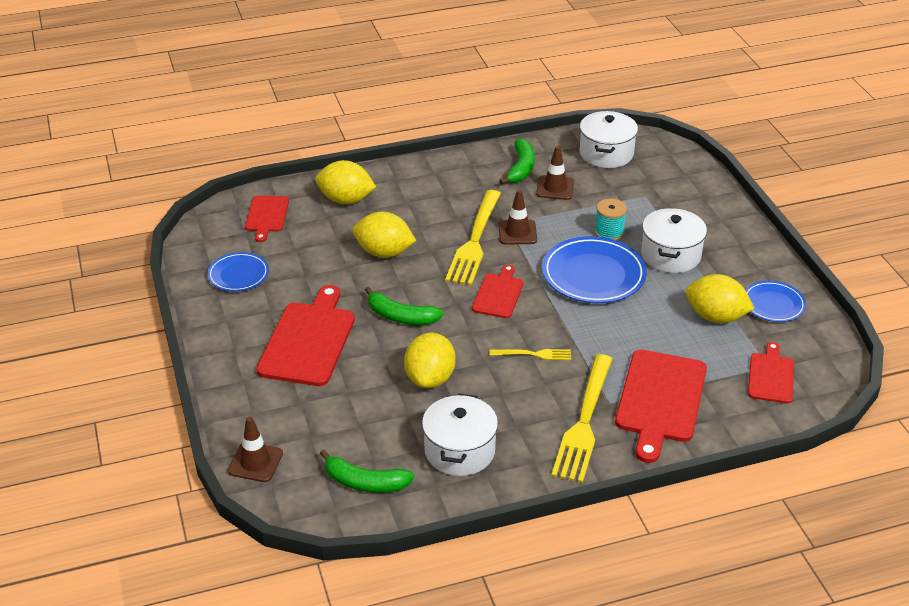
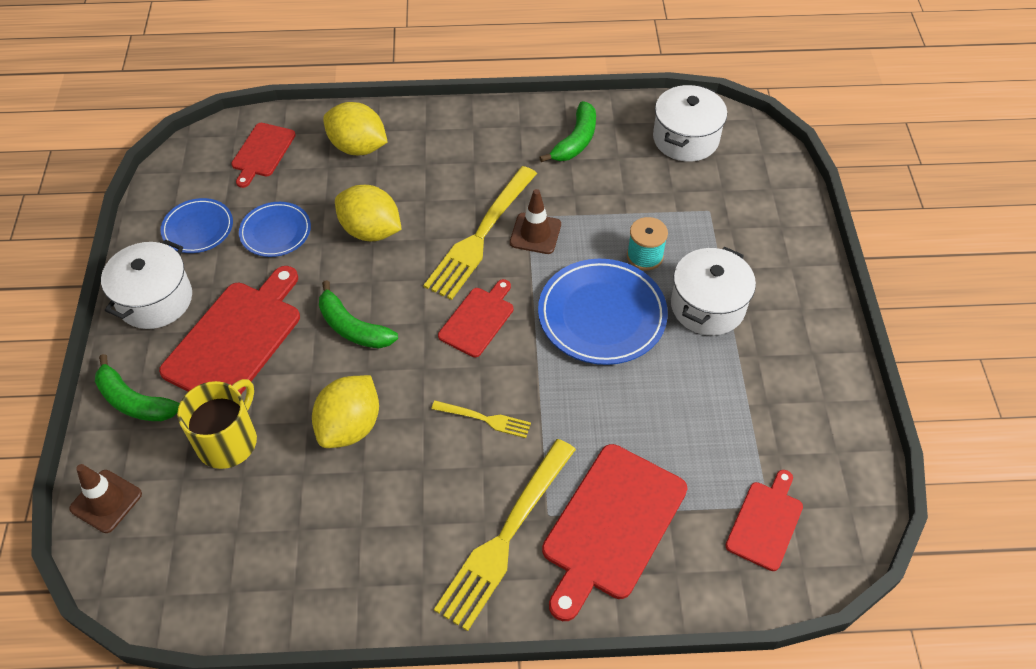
camera: 15 degrees right, 15 degrees up
(336, 406) = (228, 441): none -> yellow mug
(365, 482) = (214, 563): green banana -> green banana (134, 401)
(459, 451) = (341, 543): white pot -> white pot (155, 300)
(555, 188) = (605, 177): brown traffic cone -> none
(715, 317) = (729, 413): yellow lemon -> none
(773, 304) = (809, 410): blue plate -> blue plate (275, 232)

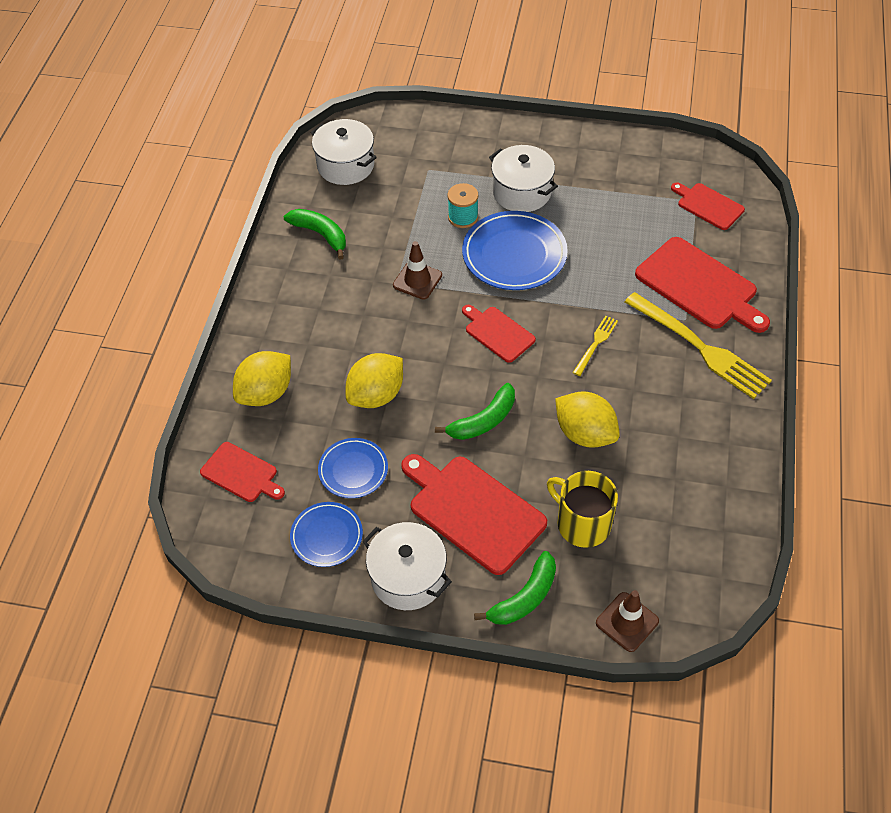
camera: 75 degrees left, 0 degrees up
(480, 236) = (408, 317): yellow fork -> none

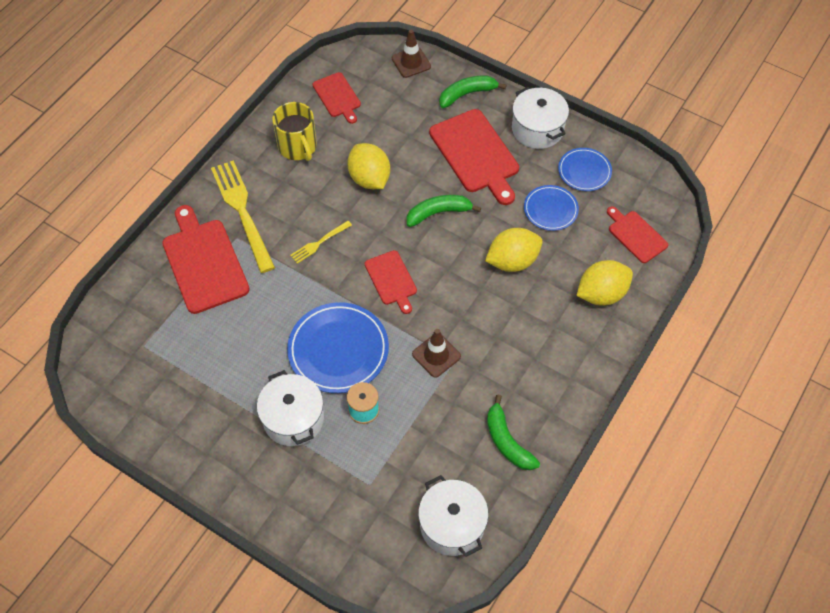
camera: 160 degrees left, 5 degrees up
(582, 523) = (406, 123): yellow mug -> yellow mug (298, 147)
(708, 205) = (137, 337): red cutting board -> red cutting board (337, 96)

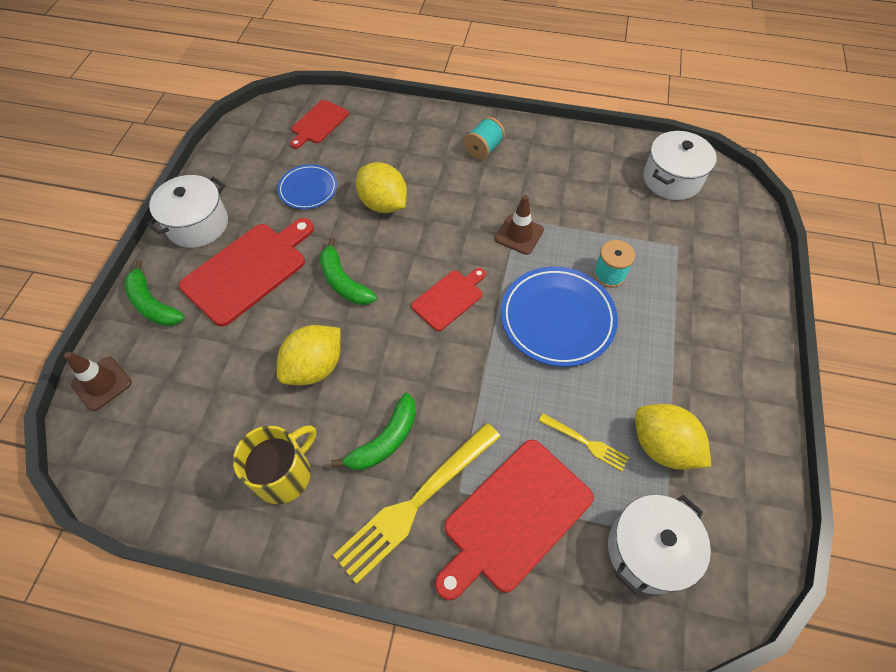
camera: 110 degrees left, 0 degrees up
(293, 418) = (655, 331): white pot -> white pot (648, 550)
(319, 243) = (430, 388): yellow fork -> yellow fork (586, 443)
(337, 96) = (180, 456): red cutting board -> none
(507, 441) = (575, 163): green banana -> green banana (385, 440)
(554, 364) = (483, 149): none -> turquoise spool
(584, 171) = (249, 174): blue plate -> none
(601, 294) = (394, 134): yellow lemon -> yellow lemon (662, 446)

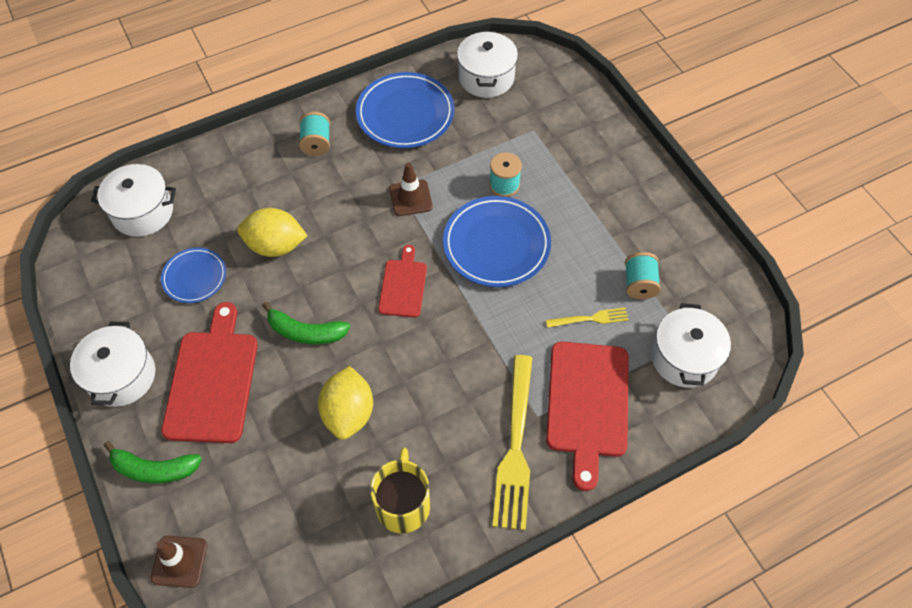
camera: 40 degrees left, 0 degrees up
(318, 123) = (142, 212): red cutting board -> white pot
(385, 440) = (454, 423): green banana -> none
(574, 168) = (405, 114): none -> blue plate
(662, 446) = (639, 284): yellow lemon -> turquoise spool

